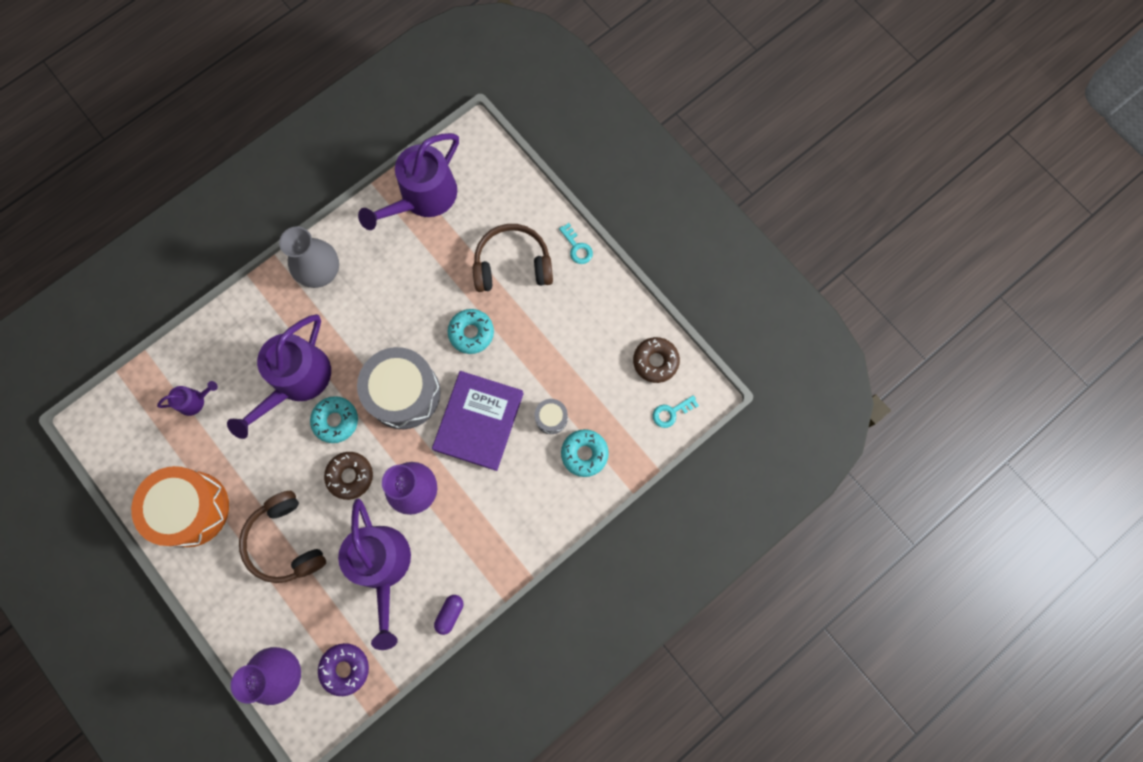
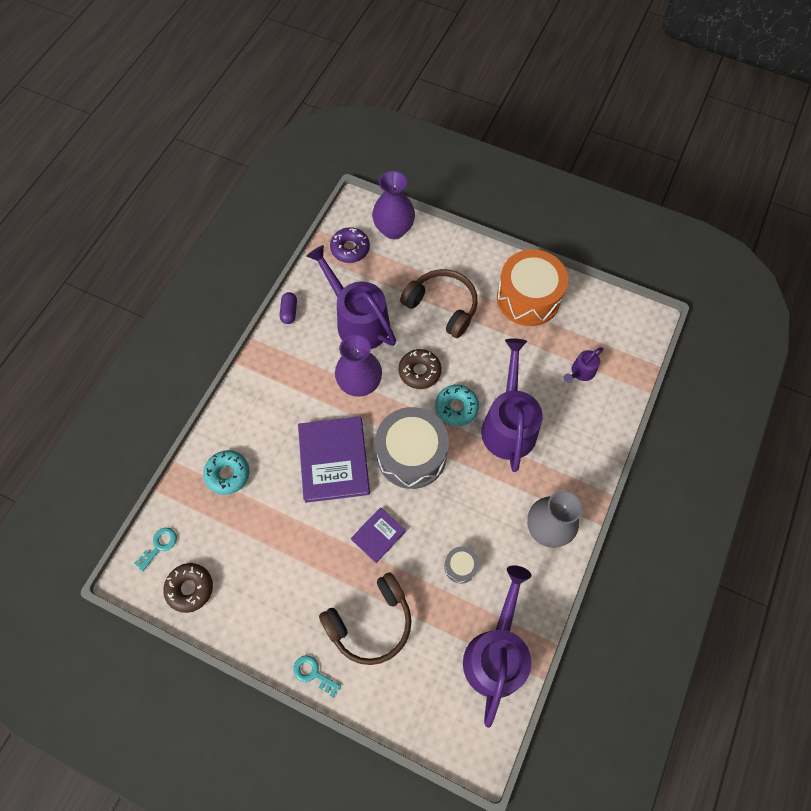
camera: 155 degrees right, 10 degrees down
(471, 333) = (378, 535): turquoise donut -> purple book
(551, 418) = (270, 491): grey drum -> grey drum (460, 566)

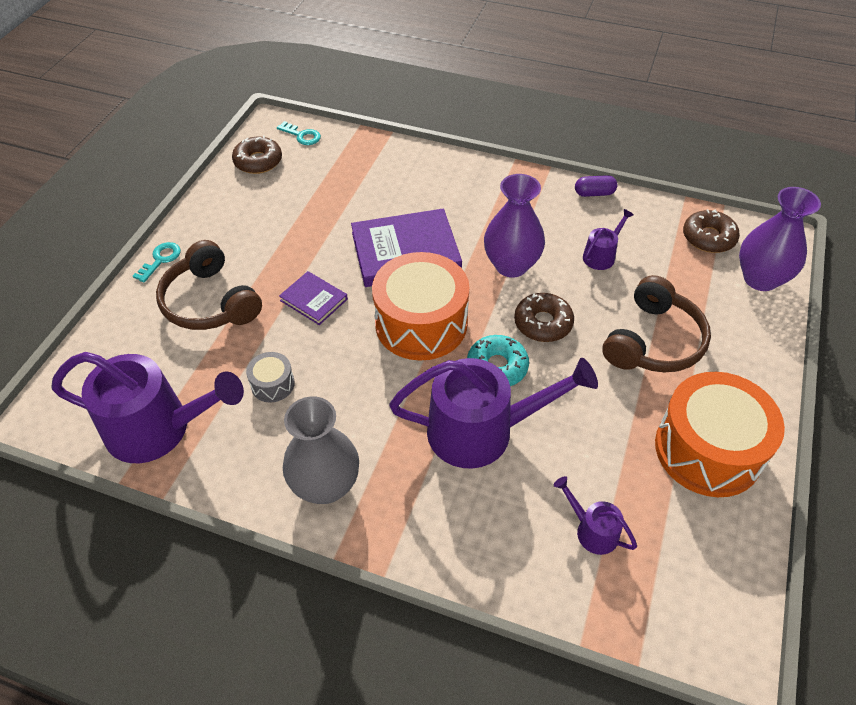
camera: 85 degrees right, 15 degrees down
(228, 474) = (381, 171): turquoise donut -> none
(350, 249) = (708, 237): purple donut -> brown donut
(358, 321) = (601, 255): purple watering can -> purple watering can, size x0.46
(411, 455) = (421, 323): grey drum -> orange drum

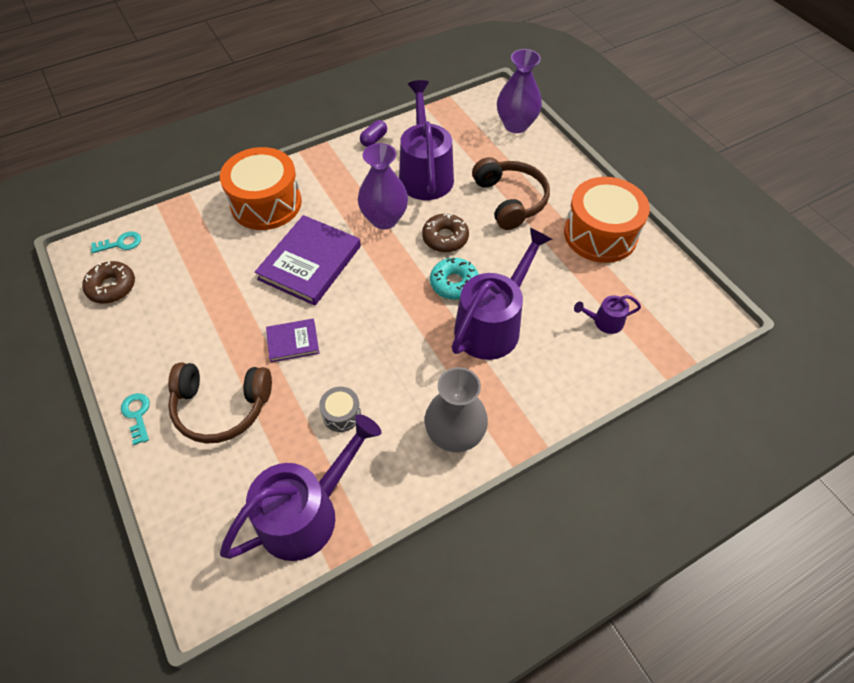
camera: 50 degrees left, 5 degrees up
(421, 323) = (379, 297): orange drum -> orange drum (266, 203)
(601, 255) = (425, 174): purple watering can -> purple watering can, size x2.19
(708, 237) = (465, 121): brown donut -> none

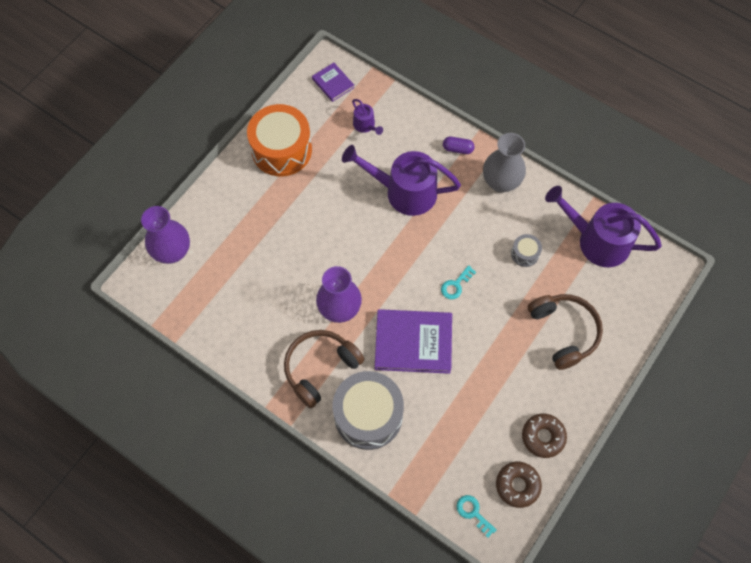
camera: 115 degrees left, 10 degrees up
(137, 414) = (601, 384): turquoise key -> turquoise key (456, 285)
(266, 203) = (368, 415): orange drum -> grey drum
(293, 342) = (489, 314): purple book -> purple book (333, 83)
(374, 139) = (244, 365): purple capsule -> purple capsule (457, 149)
(425, 174) = (271, 301): purple watering can -> none
(445, 238) = (338, 255): brown donut -> brown donut (543, 437)
(454, 283) = (380, 230): turquoise donut -> none
(510, 200) = (273, 223): brown headphones -> brown headphones (320, 368)

